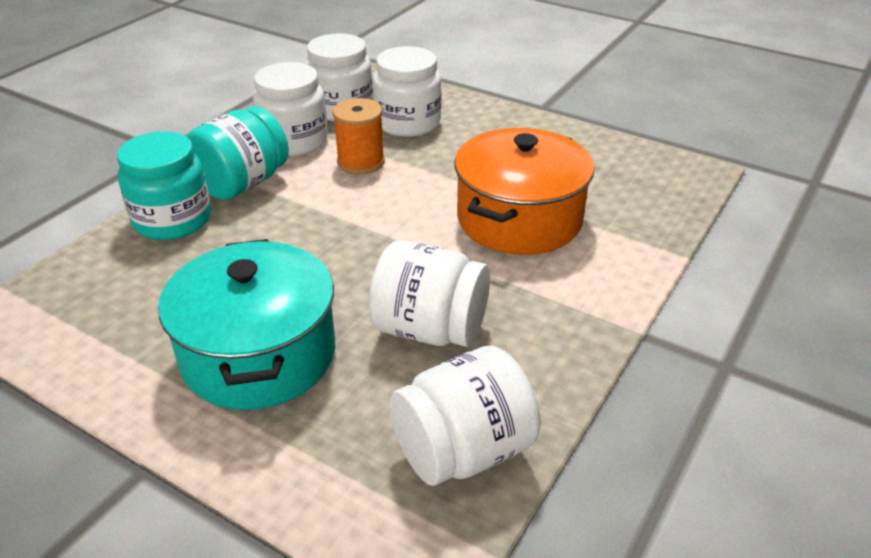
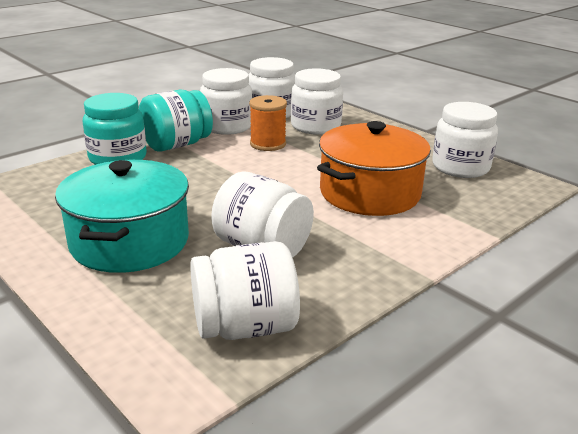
camera: 15 degrees right, 10 degrees down
(606, 160) = (460, 167): none -> white jar

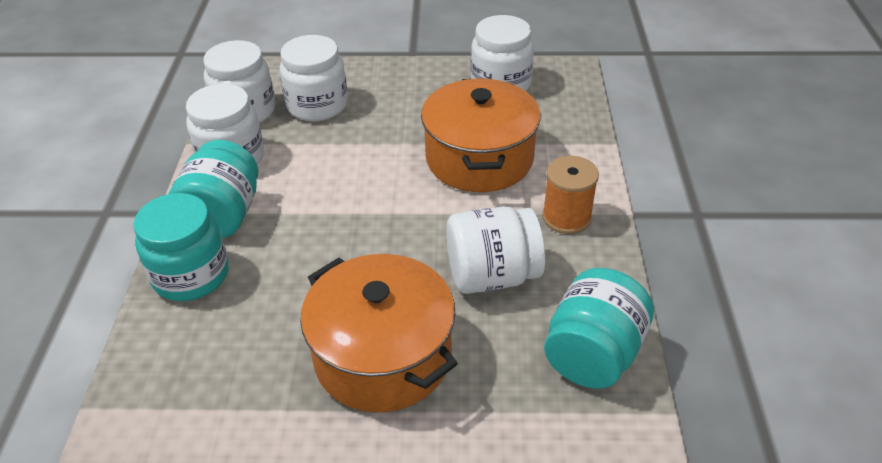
camera: 45 degrees left, 15 degrees up
(129, 241) = (382, 356): turquoise pot -> orange pot
(245, 327) = (593, 354): white jar -> turquoise jar
(268, 144) = (310, 156): orange spool -> orange spool (566, 217)

